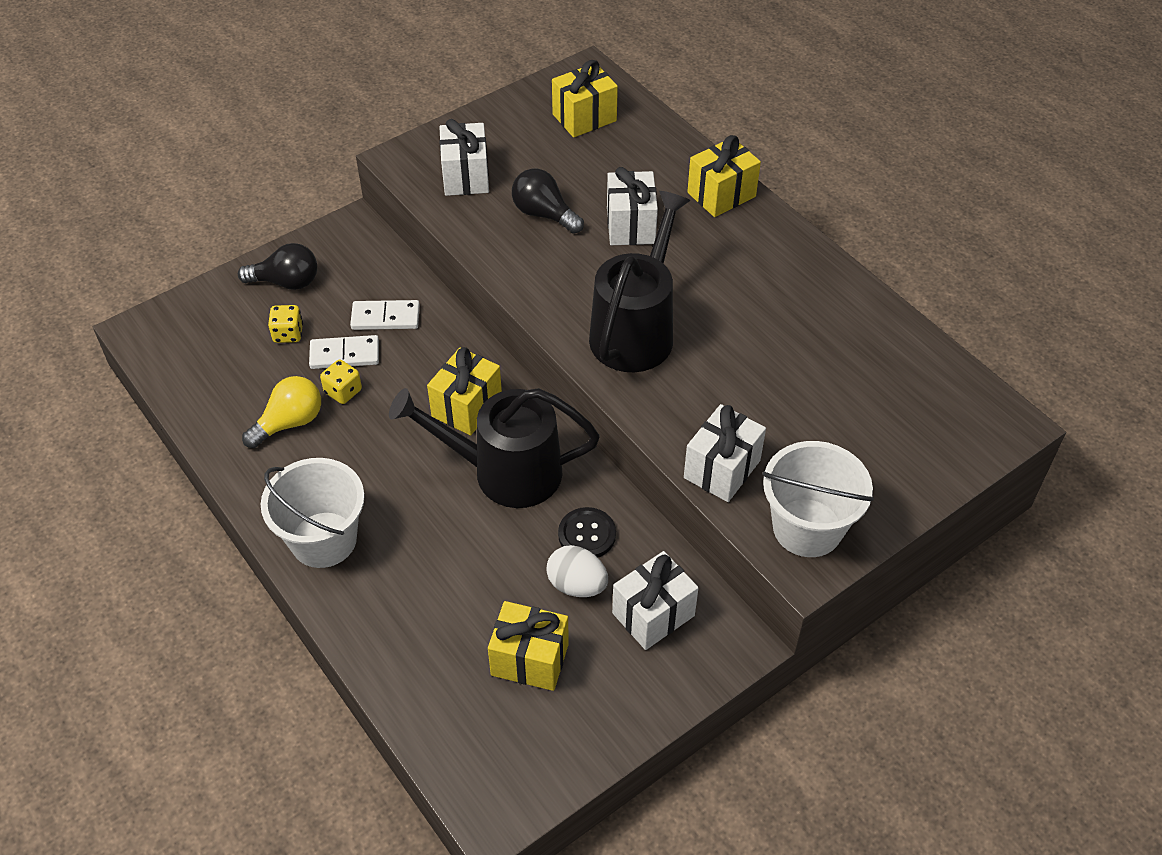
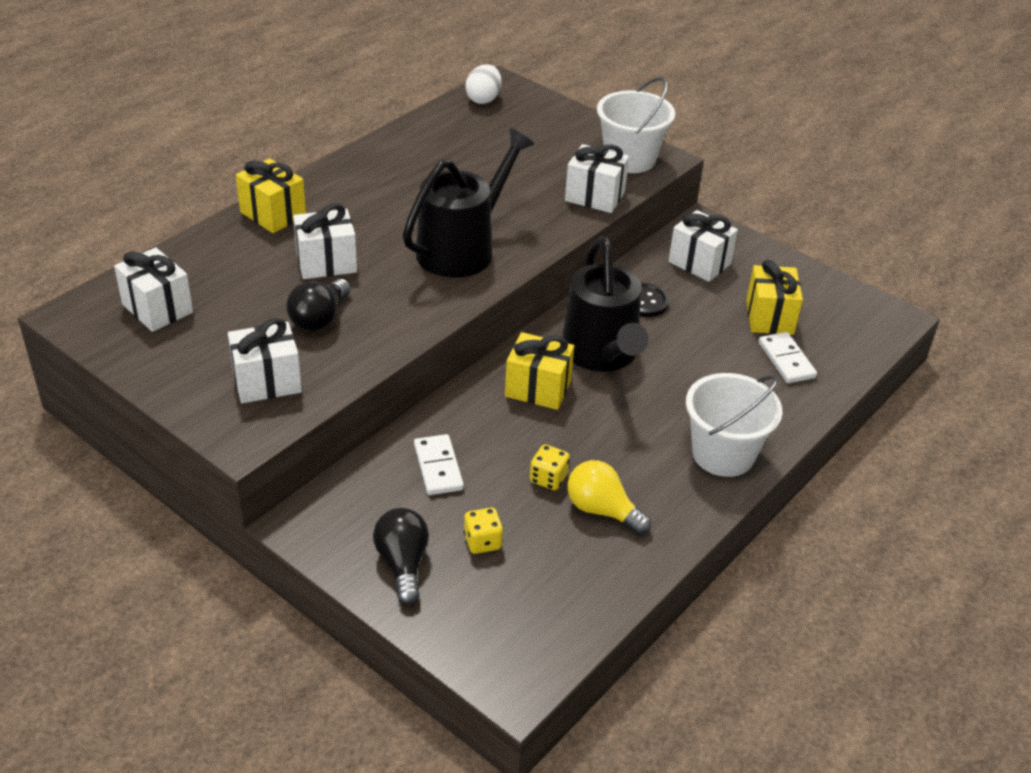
camera: 105 degrees left, 10 degrees down
(344, 354) = (499, 488): white domino -> white domino (786, 360)
(577, 585) = (693, 301): white egg -> white egg (483, 99)
(584, 118) = (157, 308): yellow gift -> white gift
(636, 330) = (462, 248): black watering can -> black watering can turned 120 degrees clockwise

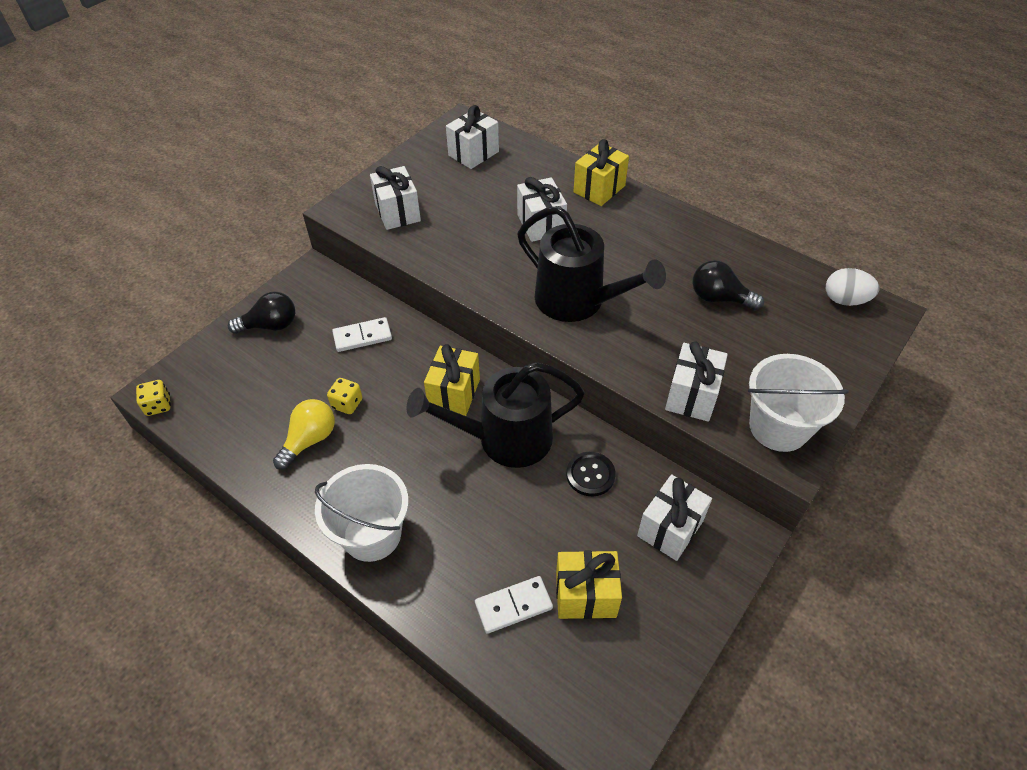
camera: 90 degrees right, 10 degrees up
(319, 318) = (470, 228): black light bulb -> black light bulb (719, 298)
(482, 542) = (285, 367): yellow dice -> yellow dice (158, 405)

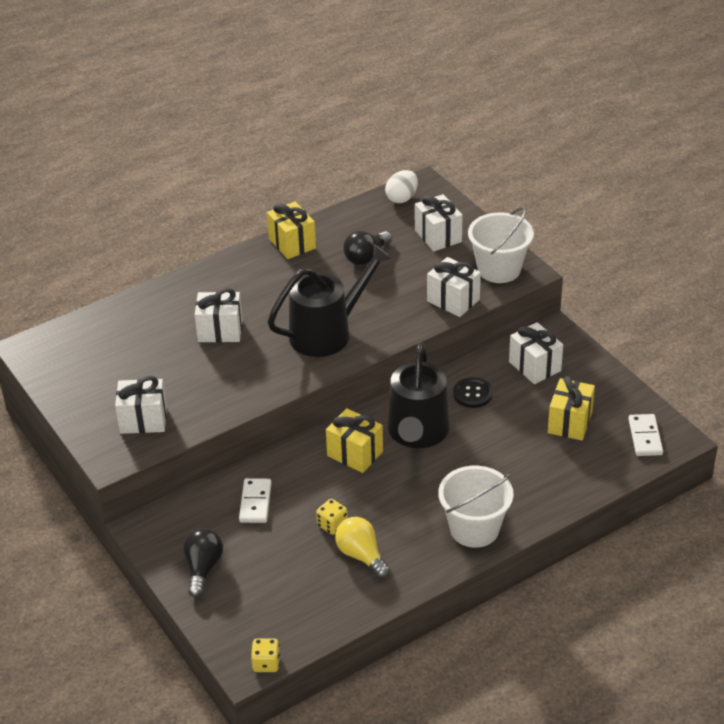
camera: 70 degrees left, 10 degrees down
(473, 153) = (87, 351): white gift -> white gift (438, 236)
(513, 605) = (564, 461): white domino -> white domino (645, 437)
(599, 189) = (196, 284): yellow gift -> yellow gift (292, 243)

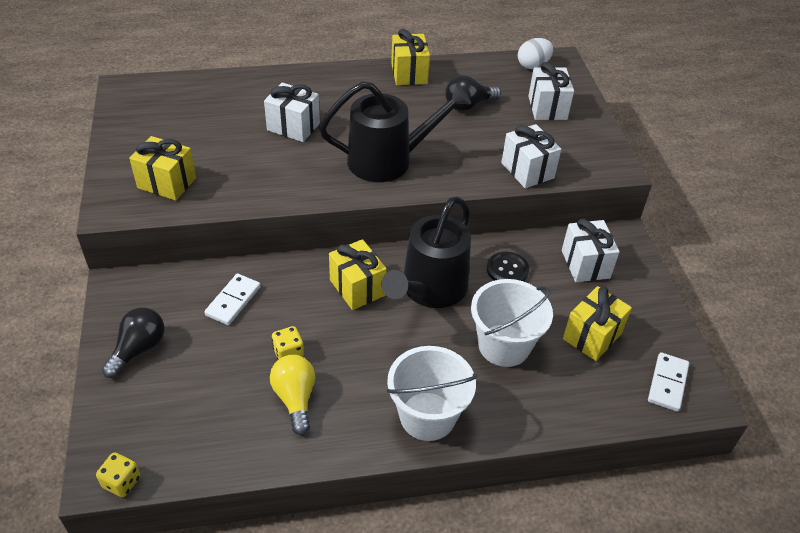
camera: 20 degrees right, 5 degrees up
(143, 420) = (167, 183): white gift -> yellow gift
(499, 269) = (590, 156): white bucket -> white bucket (504, 345)

